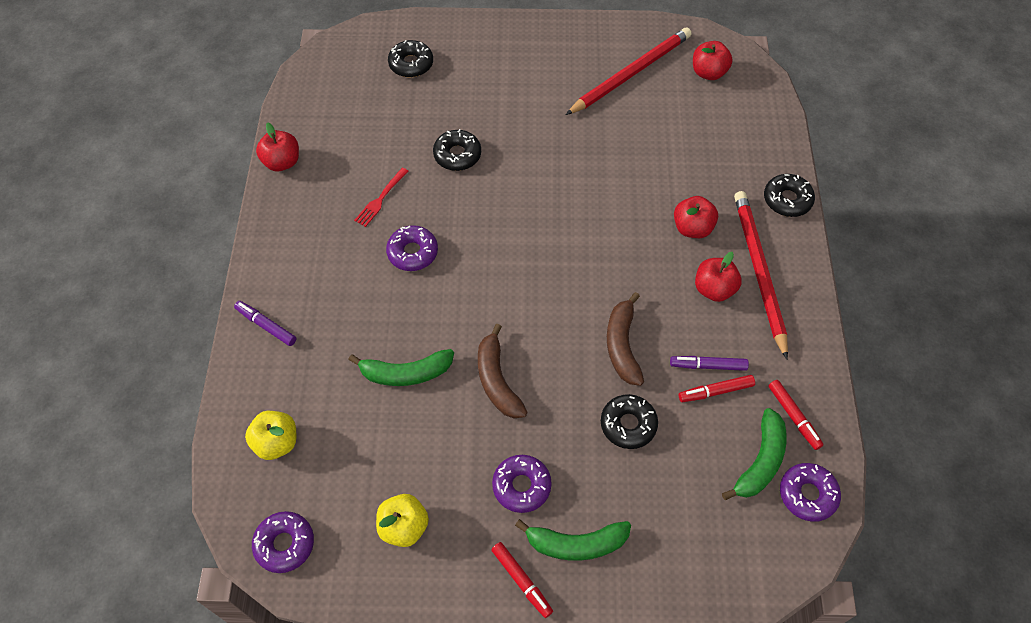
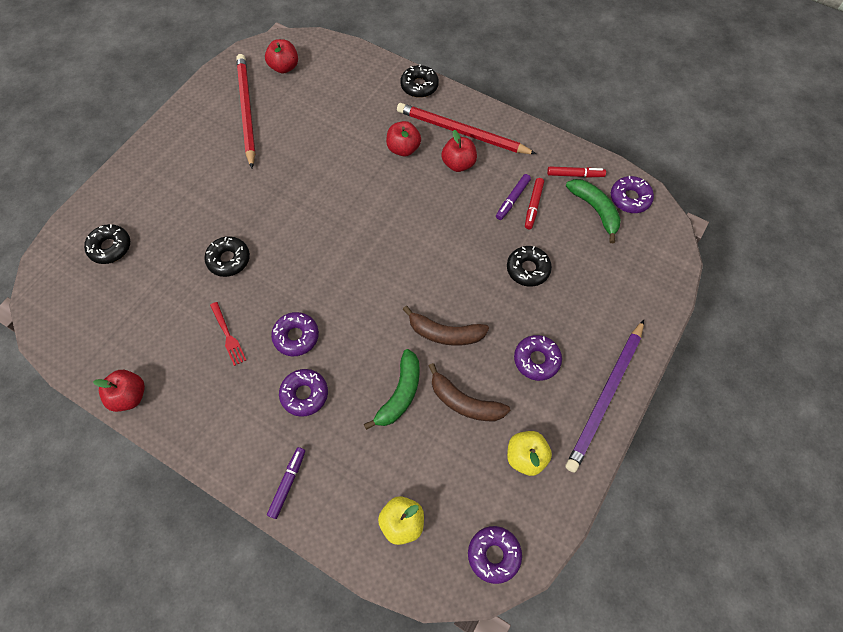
camera: 60 degrees left, 5 degrees up
(266, 326) = (287, 483): purple marker -> purple marker turned 135 degrees clockwise
(358, 292) = (304, 394): none -> purple donut
(522, 581) = (606, 396): red marker -> purple pencil
(576, 543) = (596, 347): green banana -> none
(622, 345) = (466, 240): brown banana -> brown banana (464, 402)

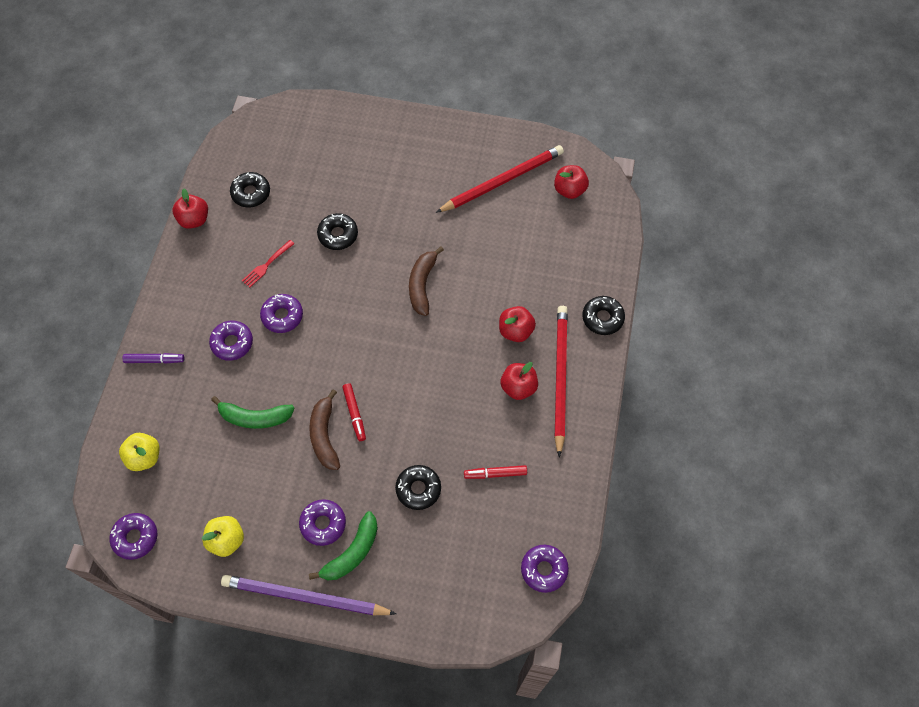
camera: 70 degrees right, 0 degrees up
(110, 247) = (318, 144): black donut -> black donut (251, 193)
(464, 402) = (263, 473): brown banana -> brown banana (422, 285)
(512, 199) = (495, 451): purple marker -> none
(575, 175) = (552, 505): red marker -> red marker (354, 413)
(595, 210) = (514, 536): green banana -> green banana (352, 552)

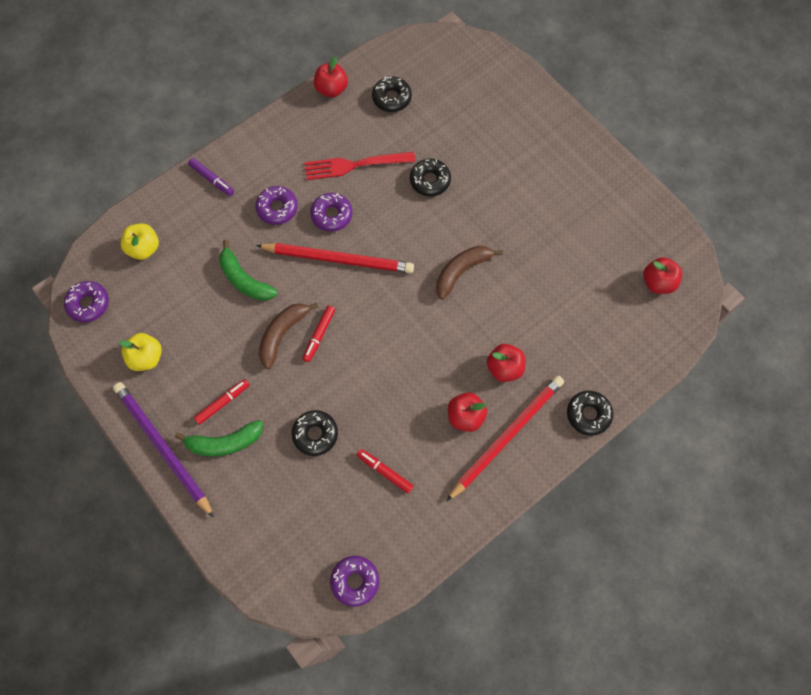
camera: 40 degrees right, 5 degrees up
(267, 265) = (355, 165): red fork -> red fork, size x1.71
(323, 524) = (223, 402): purple donut -> red marker
(502, 181) = (604, 232): red pencil -> red pencil (338, 259)

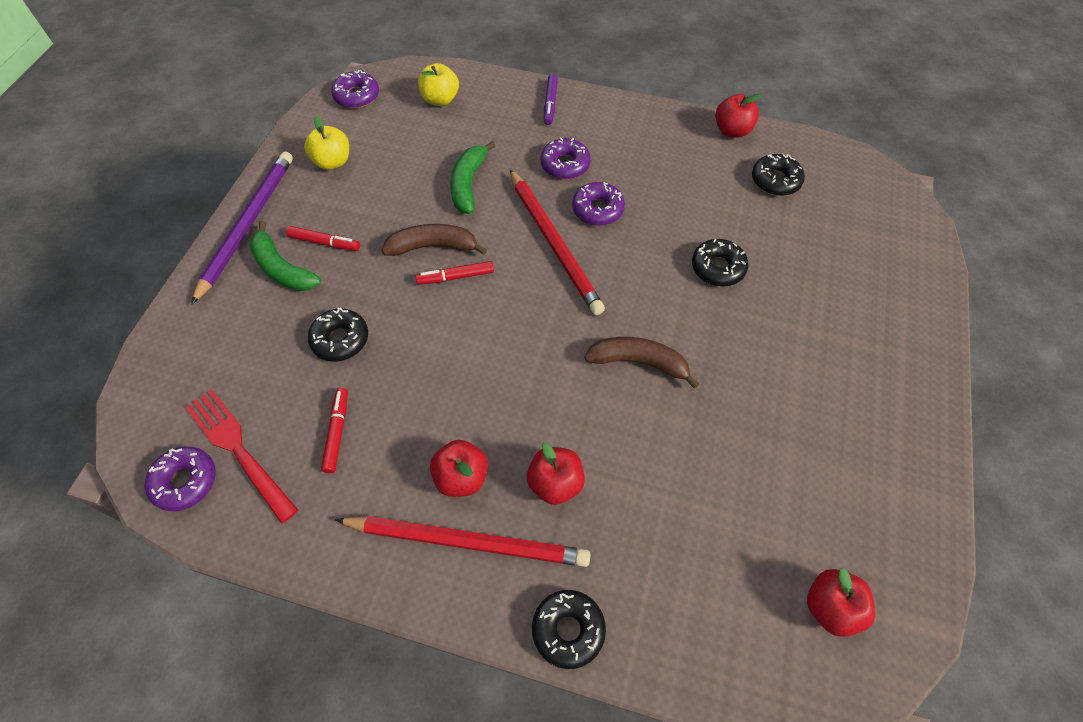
camera: 55 degrees right, 10 degrees down
(355, 165) = (670, 195): red fork -> red fork (239, 450)

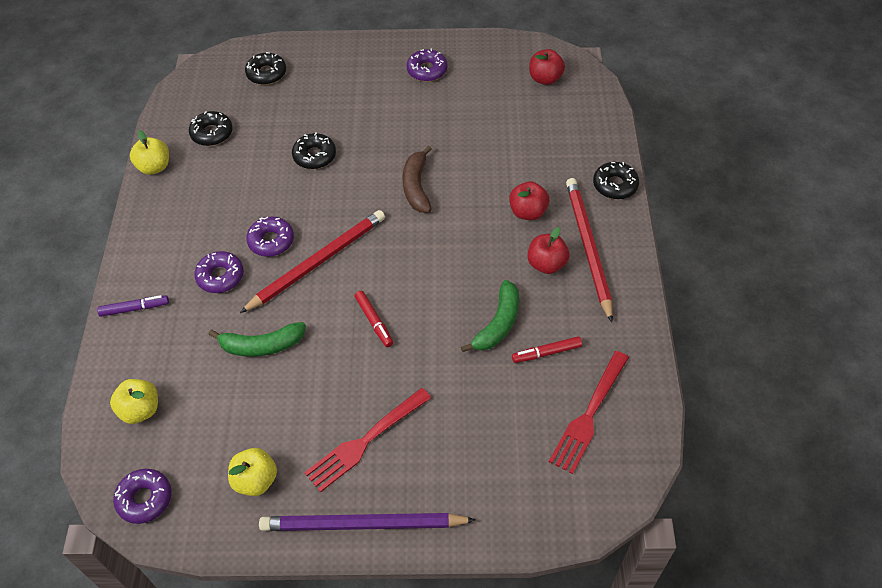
camera: 105 degrees left, 5 degrees down
(185, 481) = (629, 440): purple donut -> purple donut (427, 70)
(282, 268) = (406, 465): green banana -> green banana (498, 323)
(325, 243) = (365, 441): red marker -> red fork
(340, 339) = (465, 384): black donut -> black donut (266, 73)
(433, 246) = (345, 349): brown banana -> none
(732, 130) = (154, 167): red apple -> yellow apple

